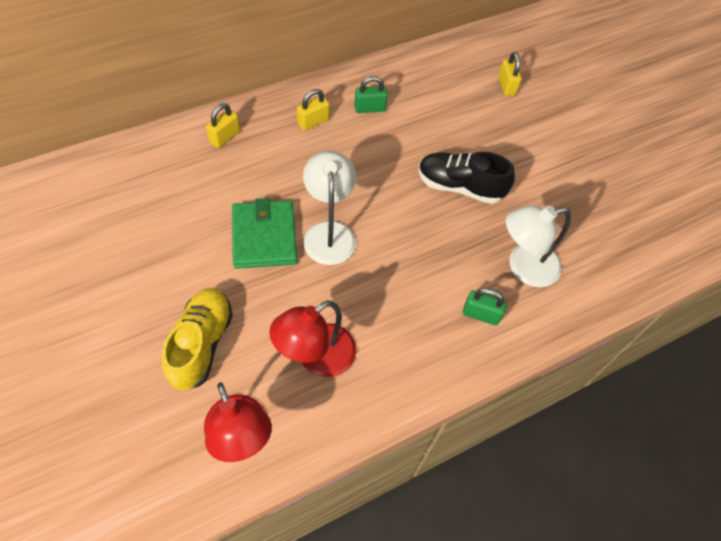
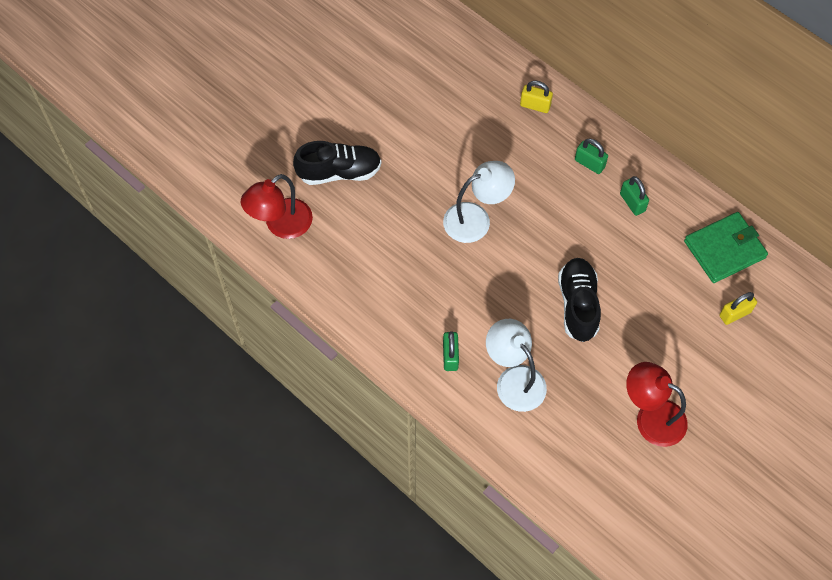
camera: 75 degrees right, 5 degrees up
(201, 344) = (339, 172): yellow shoe -> black shoe
(264, 237) = (449, 174): green wallet -> green wallet (724, 249)
(313, 122) = (589, 163): yellow padlock -> green padlock
(316, 358) = (360, 250): red lamp -> red lamp (651, 417)

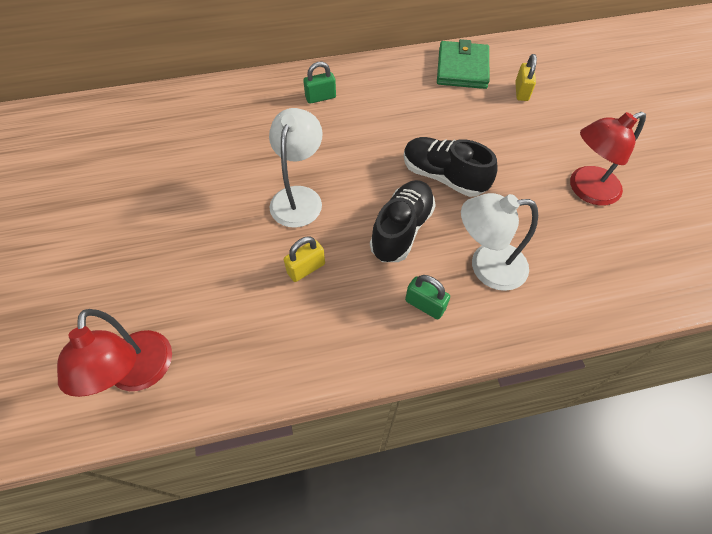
camera: 55 degrees left, 5 degrees down
(339, 172) = (141, 276): black shoe -> black shoe (401, 229)
(535, 105) = (236, 99): yellow padlock -> yellow padlock (306, 268)
(632, 202) = (378, 93): green padlock -> none

